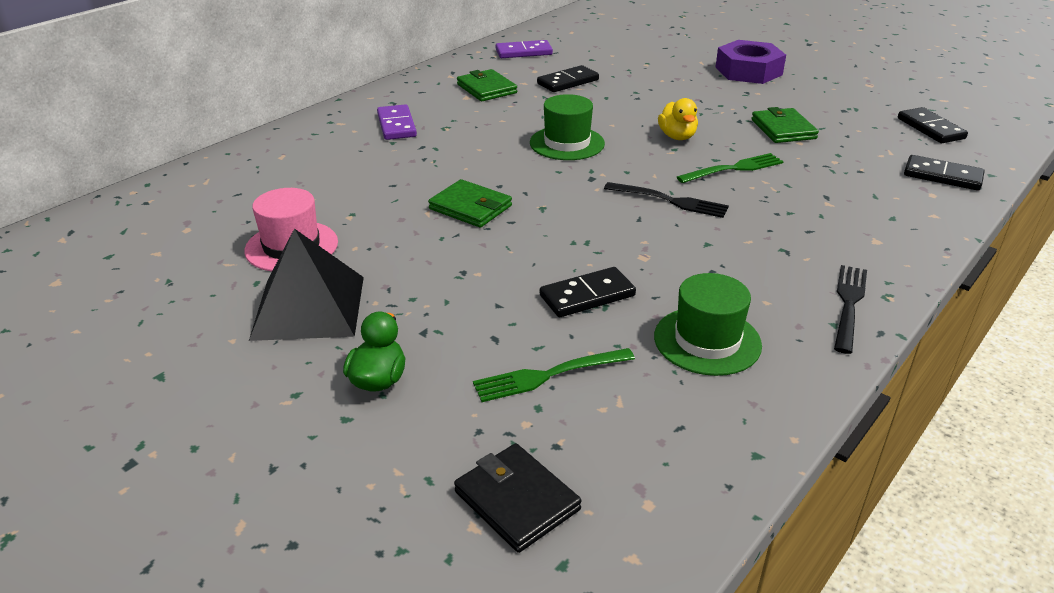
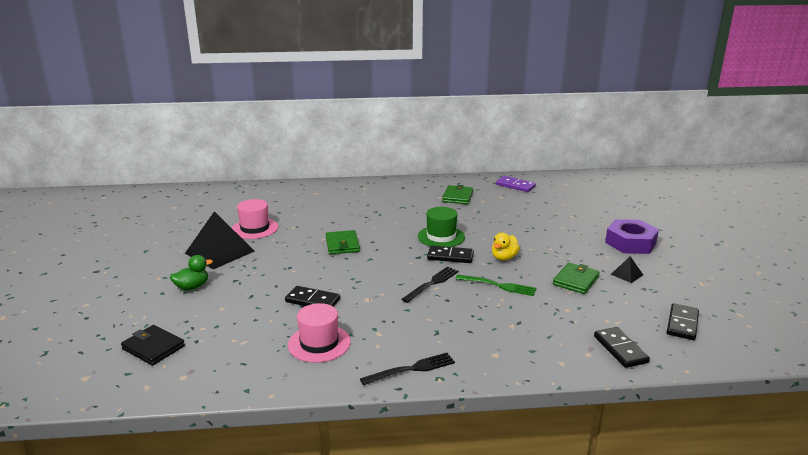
camera: 45 degrees right, 10 degrees down
(397, 125) = (384, 198): purple domino -> none
(517, 500) = (153, 347): black wallet -> black wallet turned 60 degrees counterclockwise
(548, 375) = (241, 318): green fork -> none
(568, 82) = (506, 209): black domino -> black domino (450, 256)
(670, 201) = (432, 283): black fork -> black fork turned 120 degrees counterclockwise
(707, 341) = (319, 343): green hat -> pink hat
(807, 103) = (626, 274): none -> black pyramid

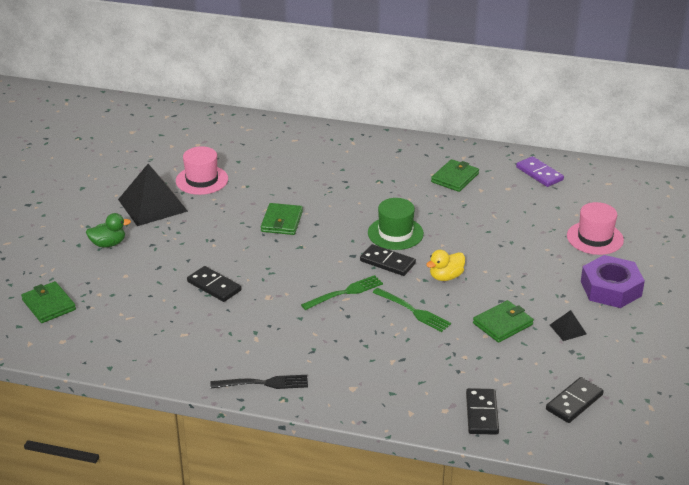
camera: 20 degrees right, 10 degrees up
(153, 347) = (49, 305): black wallet -> green wallet
(319, 343) = (195, 336): pink hat -> pink hat (595, 238)
(432, 283) = (345, 292): black fork -> green fork

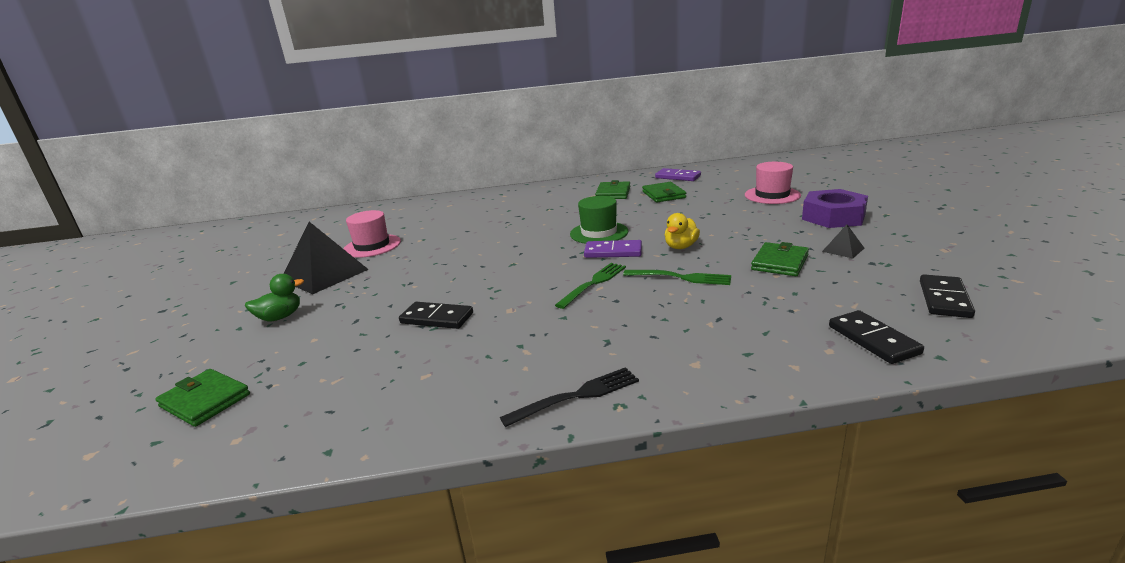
camera: 20 degrees left, 10 degrees down
(281, 221) = (478, 252): green wallet -> green wallet (663, 195)
(387, 262) = (613, 252): black domino -> purple domino

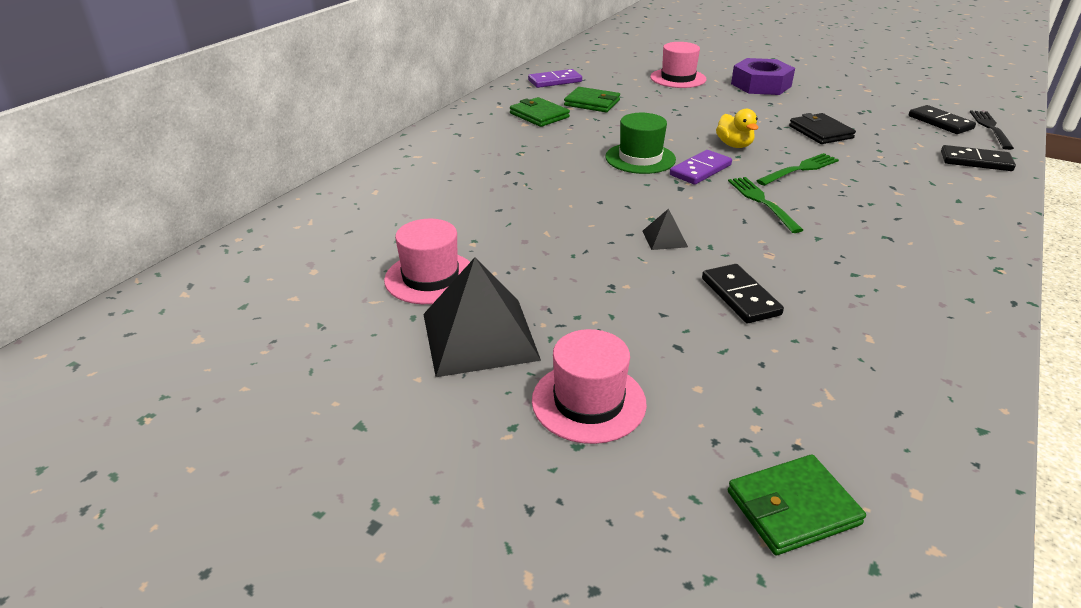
camera: 55 degrees left, 10 degrees up
(280, 317) = (588, 402): green duck -> pink hat
(437, 318) = (740, 296): black domino -> black domino turned 75 degrees counterclockwise
(576, 396) = (972, 280): black fork -> black fork (990, 128)
(780, 262) = (820, 132): green wallet -> black wallet
(843, 249) = (826, 109): black pyramid -> black pyramid (664, 239)

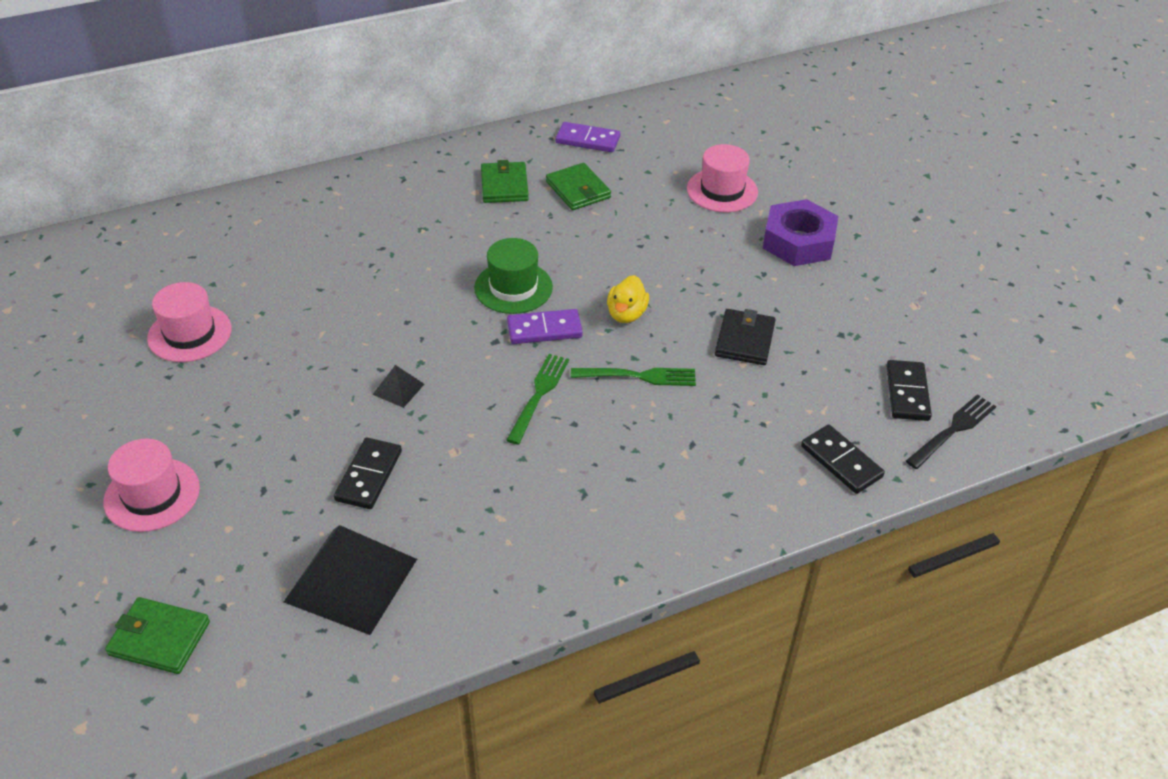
camera: 35 degrees right, 10 degrees up
(480, 336) = (156, 404): black pyramid -> black pyramid (351, 580)

